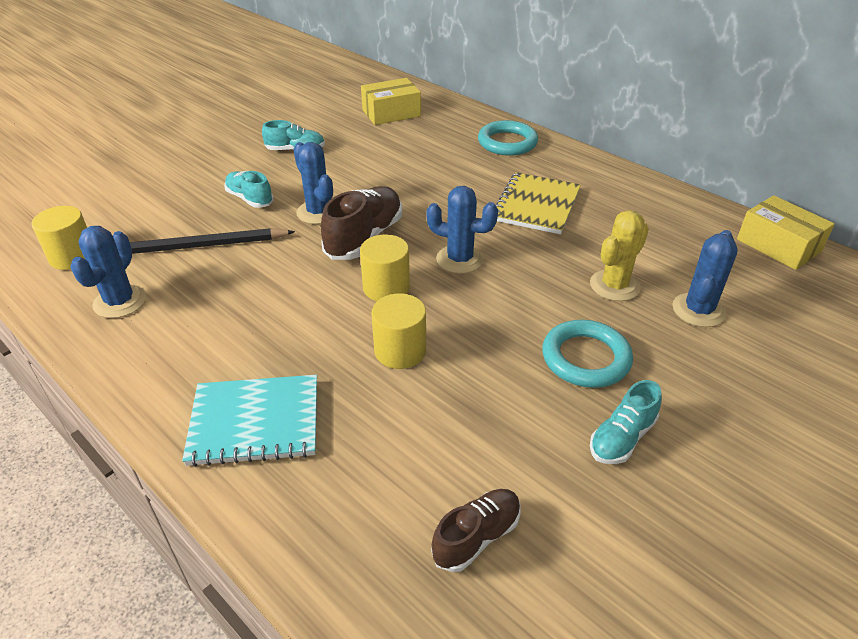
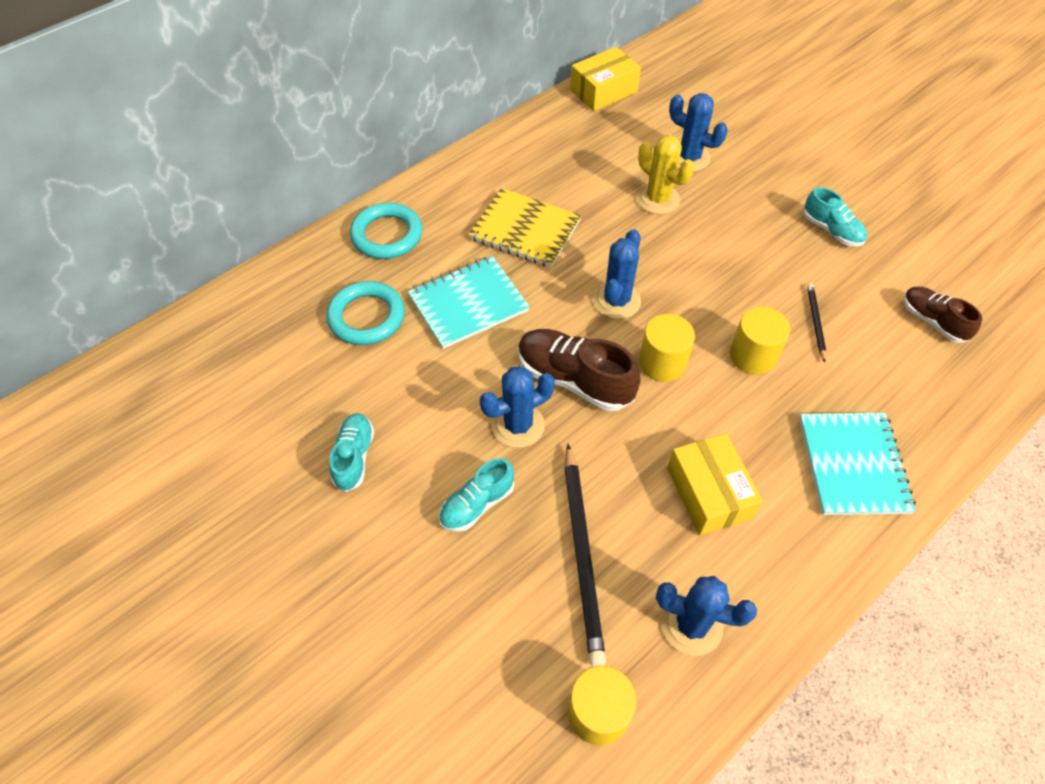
camera: 85 degrees left, 15 degrees up
(391, 113) = (273, 343): yellow box -> yellow box (709, 493)
(441, 183) = (468, 304): none -> turquoise notebook
(454, 407) = (815, 322): none -> black pencil
(585, 358) = (751, 234): turquoise ring -> turquoise ring (366, 317)

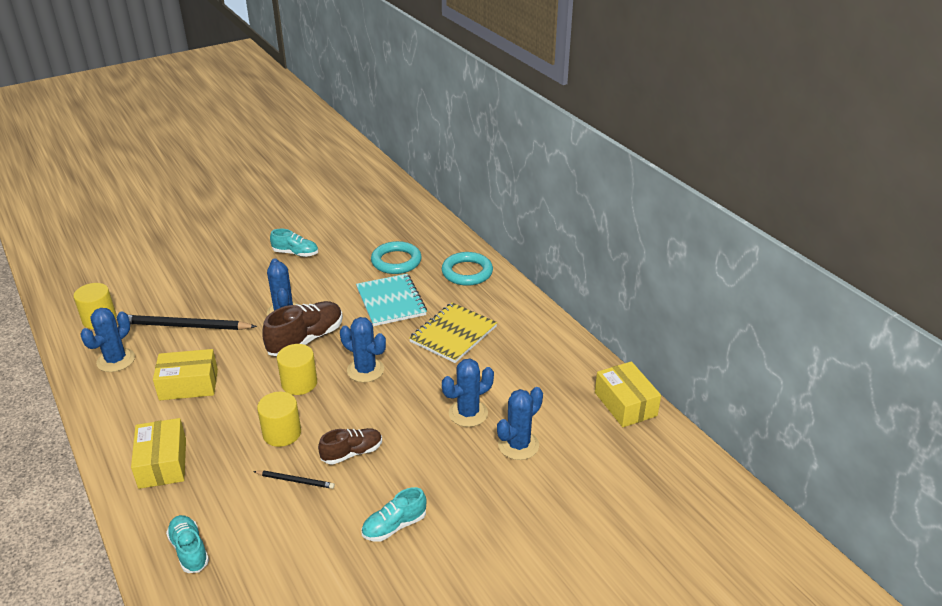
camera: 100 degrees right, 20 degrees down
(477, 504) = (240, 292): turquoise shoe -> turquoise shoe (189, 550)
(658, 199) = (468, 413): yellow cactus -> blue cactus
(853, 465) = (162, 463): turquoise notebook -> yellow box
(932, 321) = (259, 567): brown shoe -> brown shoe (352, 453)

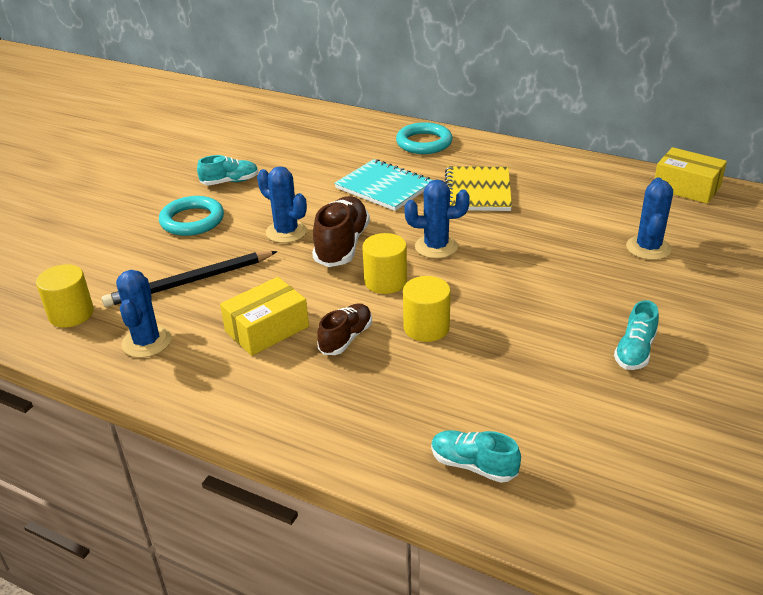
camera: 30 degrees left, 0 degrees up
(162, 463) = (335, 407): yellow box -> none
(295, 480) = (495, 359): black pencil -> none
(352, 453) = (516, 314): brown shoe -> brown shoe (346, 338)
(396, 261) = (344, 156): turquoise ring -> turquoise ring (192, 220)
(468, 413) = (574, 242): blue cactus -> none

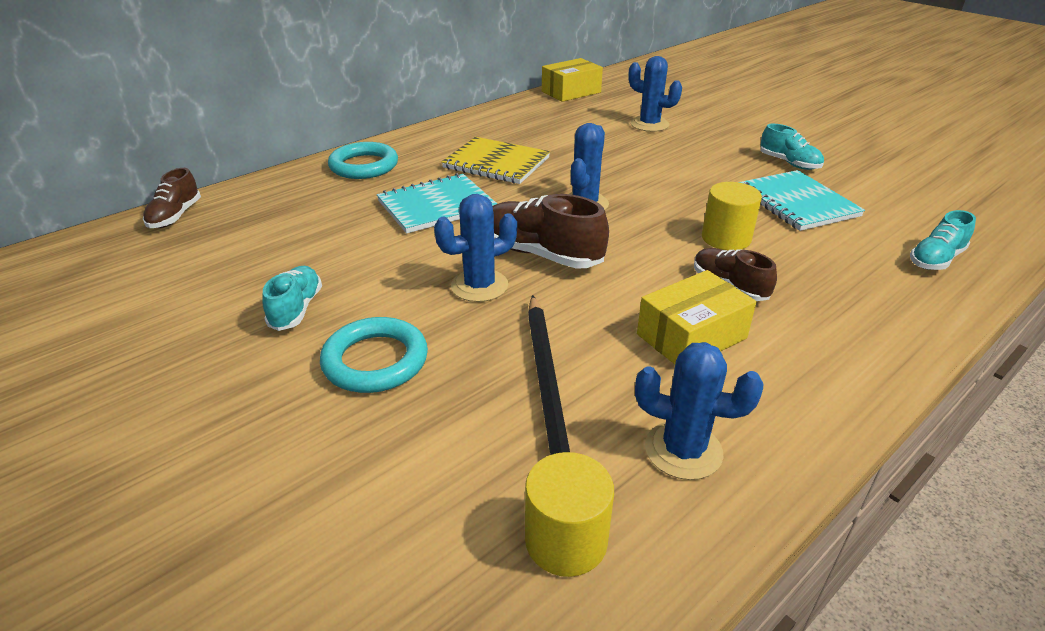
camera: 70 degrees left, 0 degrees up
(267, 329) = (691, 336): yellow box -> yellow box turned 75 degrees clockwise
(307, 112) = (175, 216): none -> brown shoe
(385, 281) = (632, 243): yellow cylinder -> none
(535, 364) = (797, 203): none -> turquoise notebook

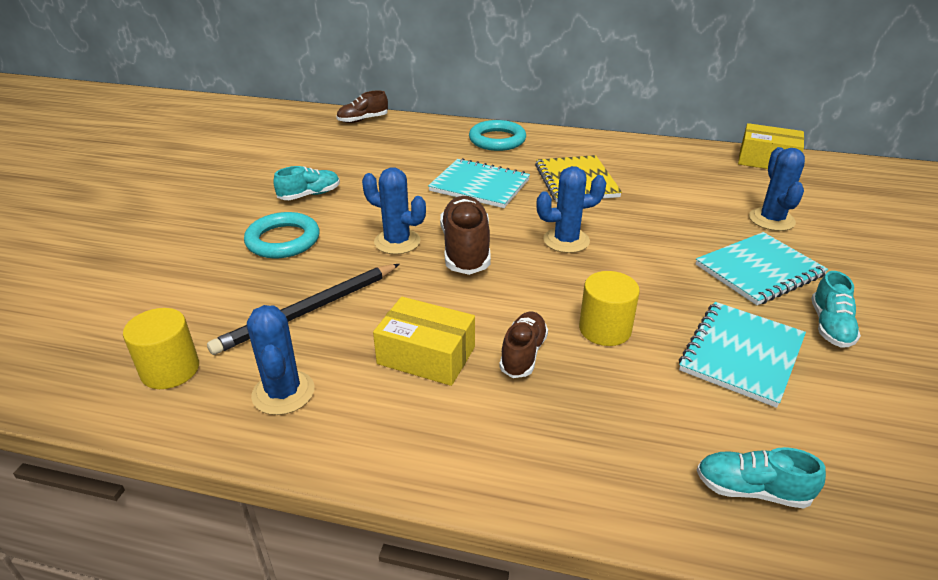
camera: 55 degrees right, 0 degrees up
(706, 155) = (759, 270): none -> turquoise notebook

